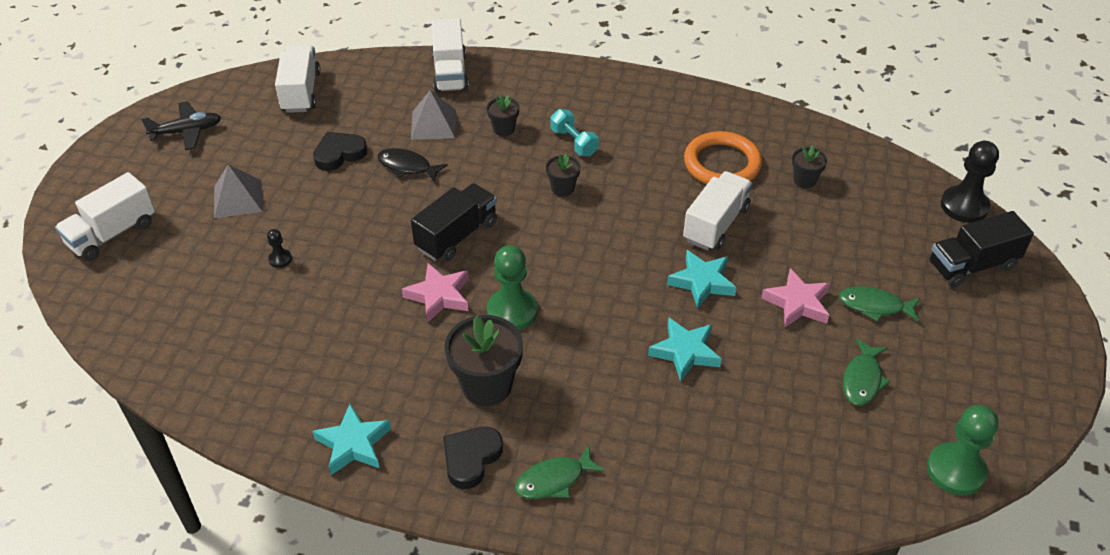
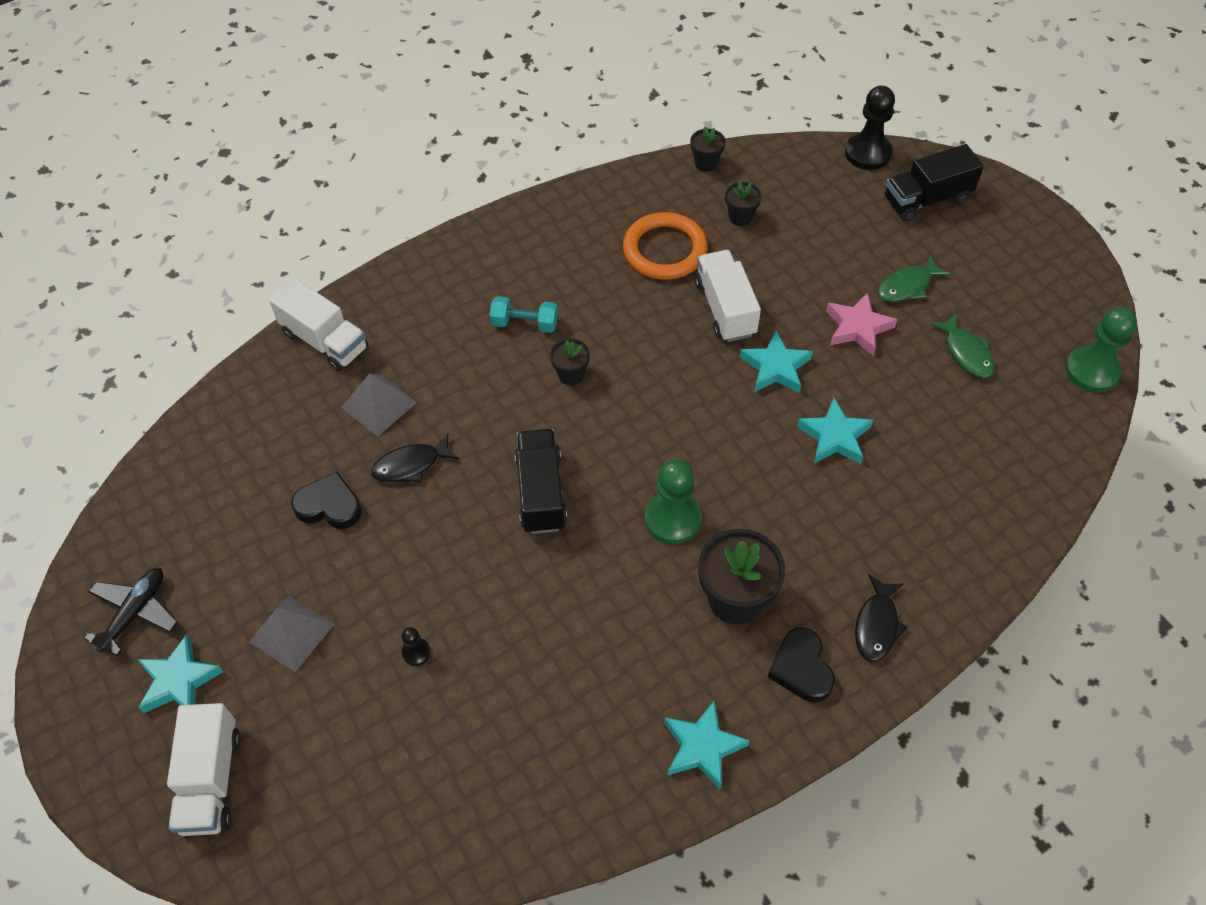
camera: 45 degrees left, 10 degrees up
(162, 177) = (179, 681): none -> turquoise star
(301, 92) = (201, 475): white truck -> none
(339, 154) = (329, 506): black heart -> black heart turned 90 degrees clockwise
(439, 296) = (598, 559): pink star -> none
(504, 129) = (449, 359): black flower pot -> black flower pot (706, 163)
(554, 480) = (877, 625): green fish -> black fish
(972, 265) = (926, 199): black truck -> black truck turned 45 degrees clockwise

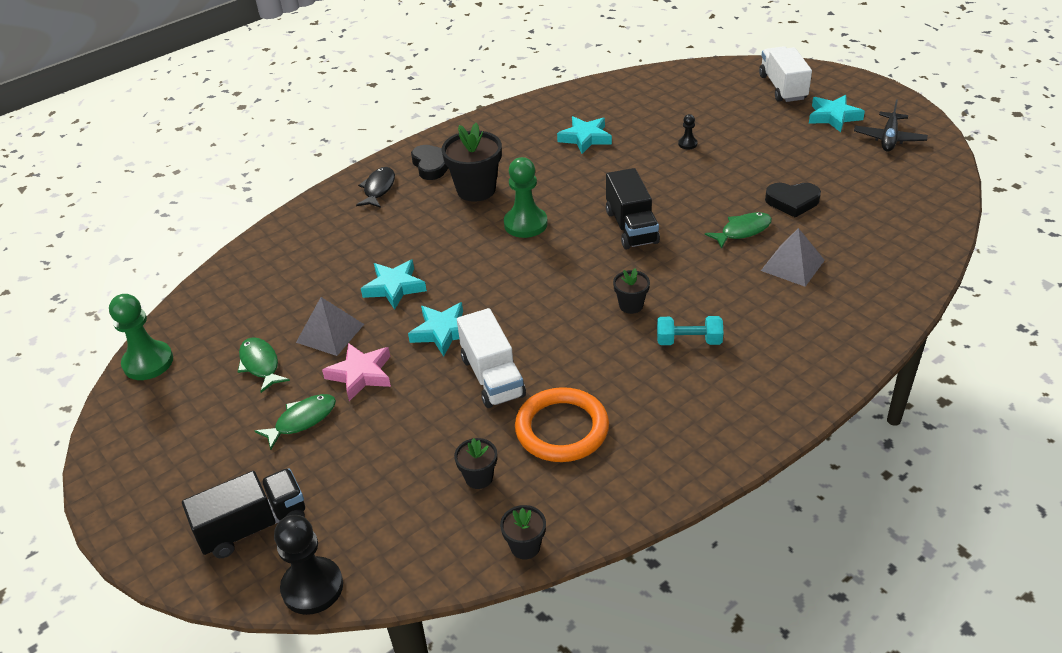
camera: 175 degrees right, 15 degrees down
(291, 633) = (776, 142): grey pyramid -> grey pyramid (330, 333)
(325, 341) = (873, 305): white truck -> none
(411, 465) = (742, 231): black fish -> green fish
(702, 747) = (494, 129): turquoise star -> turquoise star (585, 138)

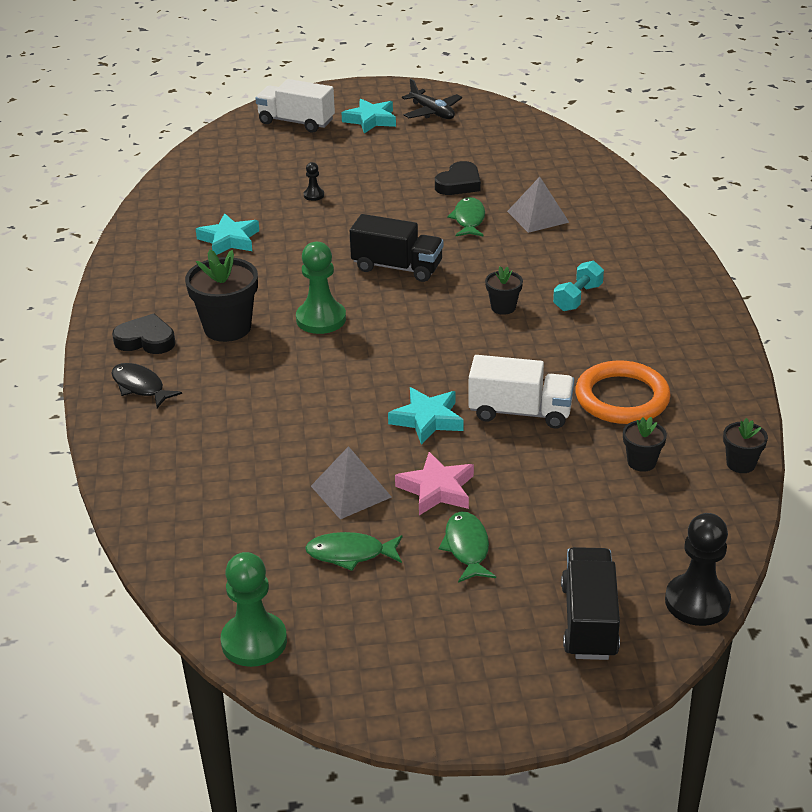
camera: 60 degrees left, 5 degrees down
(394, 287) = (325, 428): turquoise star -> none

